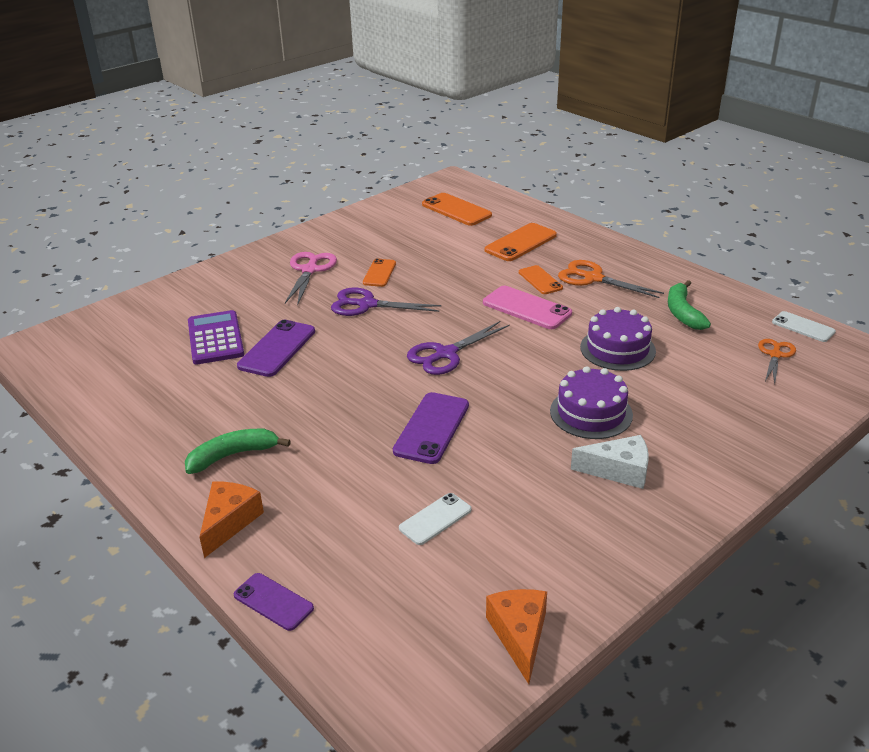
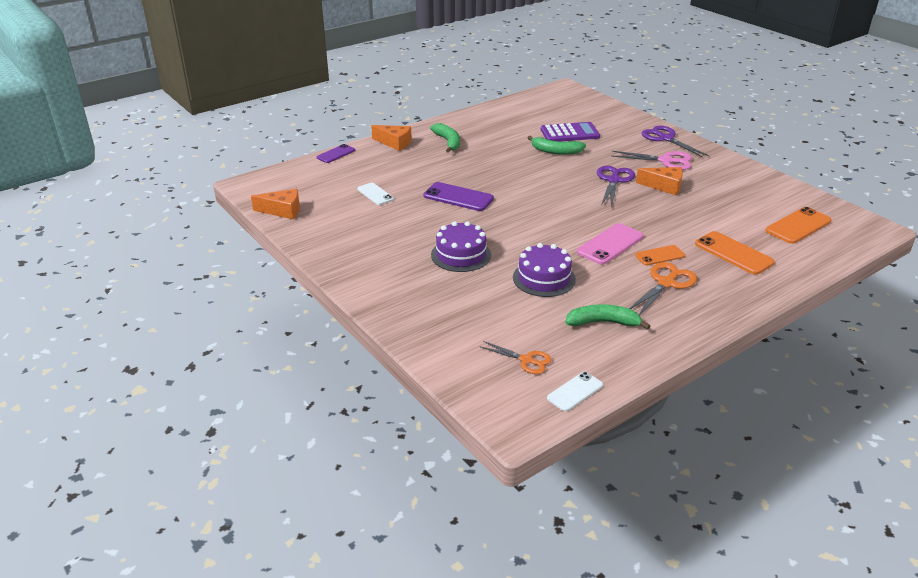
camera: 95 degrees right, 0 degrees up
(277, 348) = (556, 151): purple phone -> green banana
(379, 273) = (664, 186): orange phone -> orange cheese
(446, 354) = (543, 206): purple scissors -> purple scissors (666, 138)
(618, 471) = (395, 257): white cheese -> none

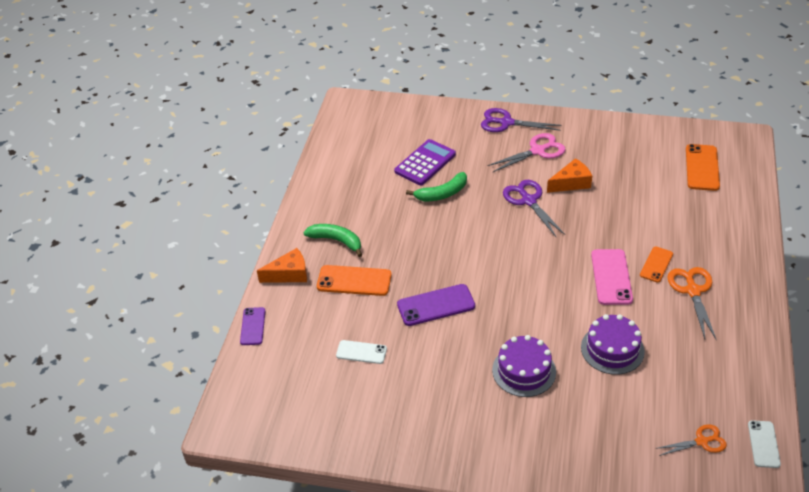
camera: 40 degrees left, 10 degrees up
(283, 211) = (306, 434): orange cheese -> none
(603, 322) = (702, 363): green banana -> none
(733, 253) = (696, 227): orange phone -> orange phone (354, 281)

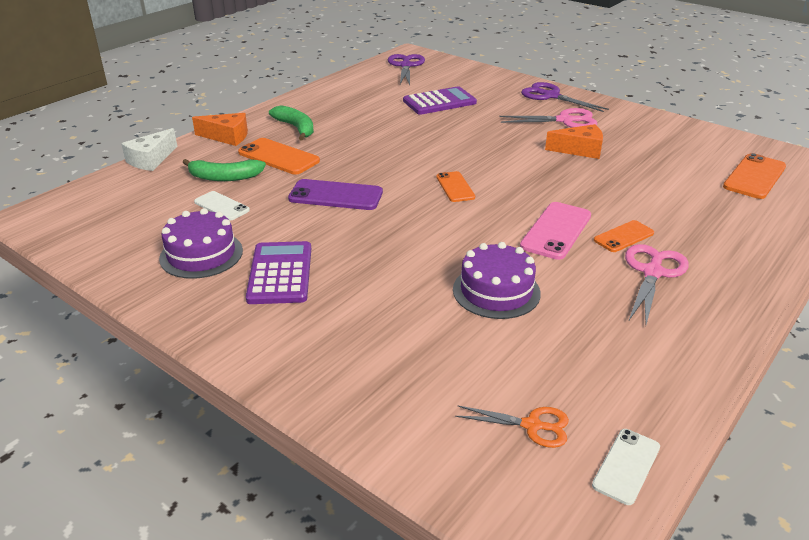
camera: 25 degrees right, 10 degrees down
(253, 326) = (151, 160): purple phone -> white cheese
(442, 193) = (433, 124): green banana -> green banana (224, 177)
(464, 396) = (280, 273): none -> purple calculator
(513, 260) = (455, 187): none -> orange phone
(524, 371) = (370, 275): purple cake -> purple cake (201, 254)
(528, 201) = (518, 150): purple scissors -> purple scissors (406, 66)
(693, 291) = (652, 272): orange scissors -> pink scissors

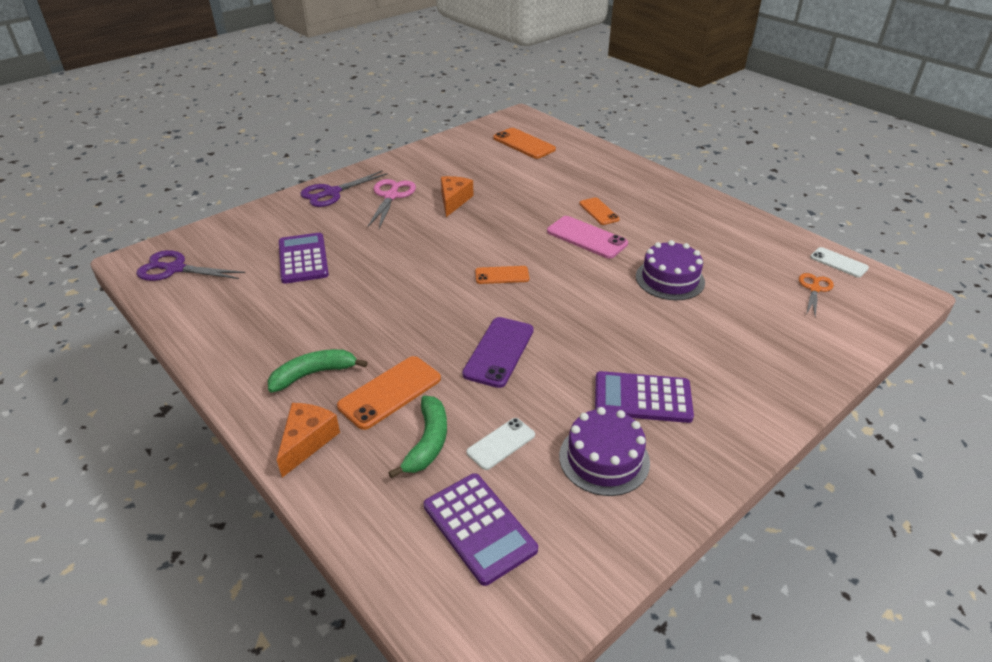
camera: 80 degrees left, 5 degrees up
(139, 205) = (479, 528): none -> purple calculator
(151, 160) = (345, 525): white cheese -> none
(652, 272) = (646, 211): pink scissors -> none

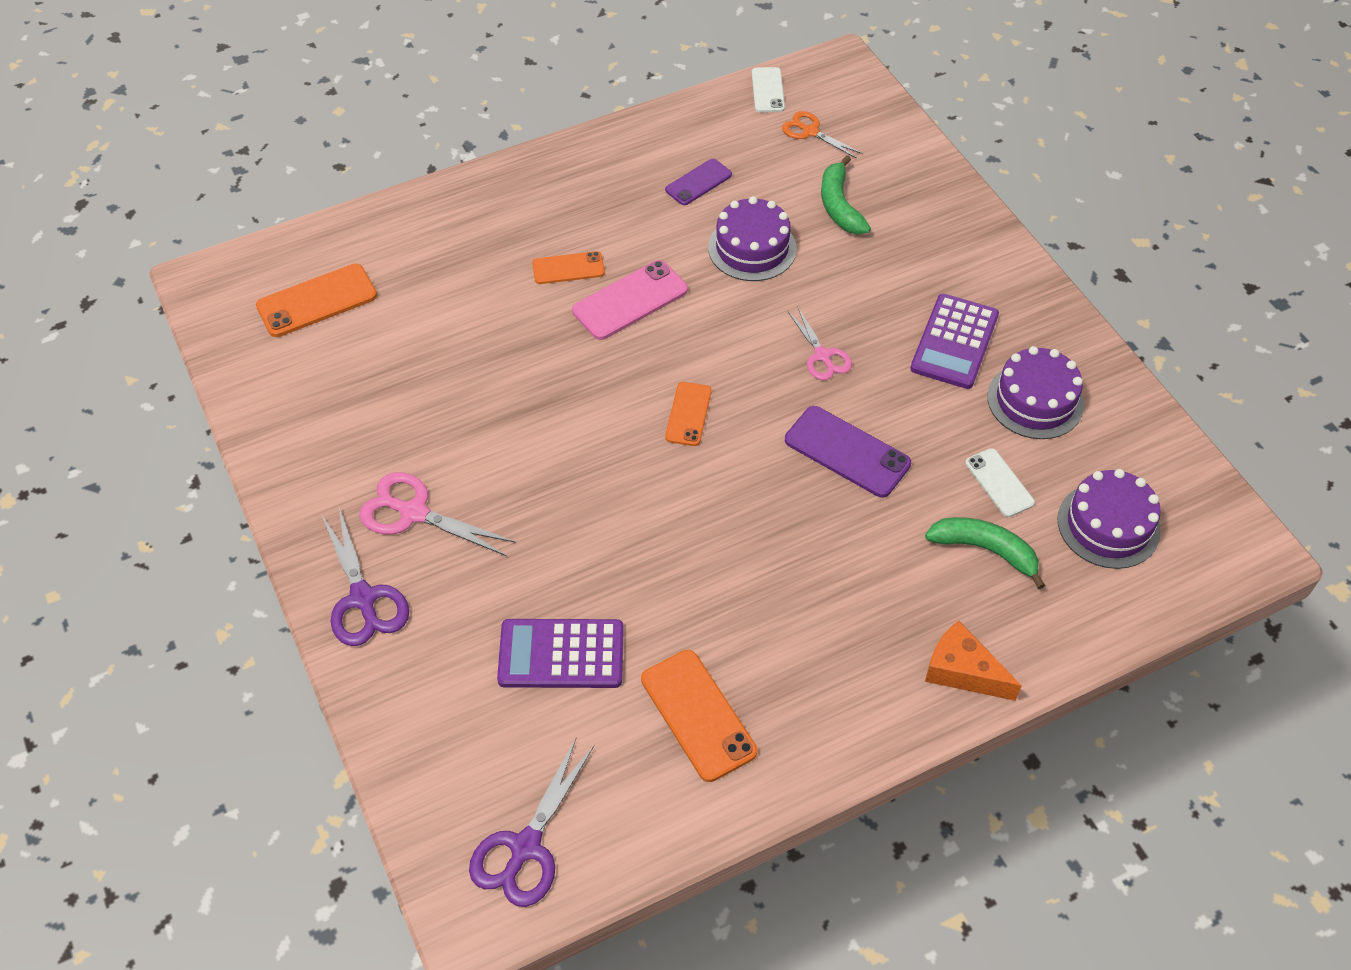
camera: 75 degrees left, 15 degrees up
(313, 374) = (842, 657): green banana -> green banana (839, 206)
(390, 392) = (895, 576): orange phone -> orange phone (698, 715)
(454, 201) = (465, 431): orange cheese -> none
(479, 528) = (1108, 525): purple calculator -> purple cake
(586, 327) = (822, 356): none -> pink scissors
(715, 247) = (698, 182): none -> purple phone
(838, 262) = (768, 90): white phone -> white phone turned 60 degrees counterclockwise

